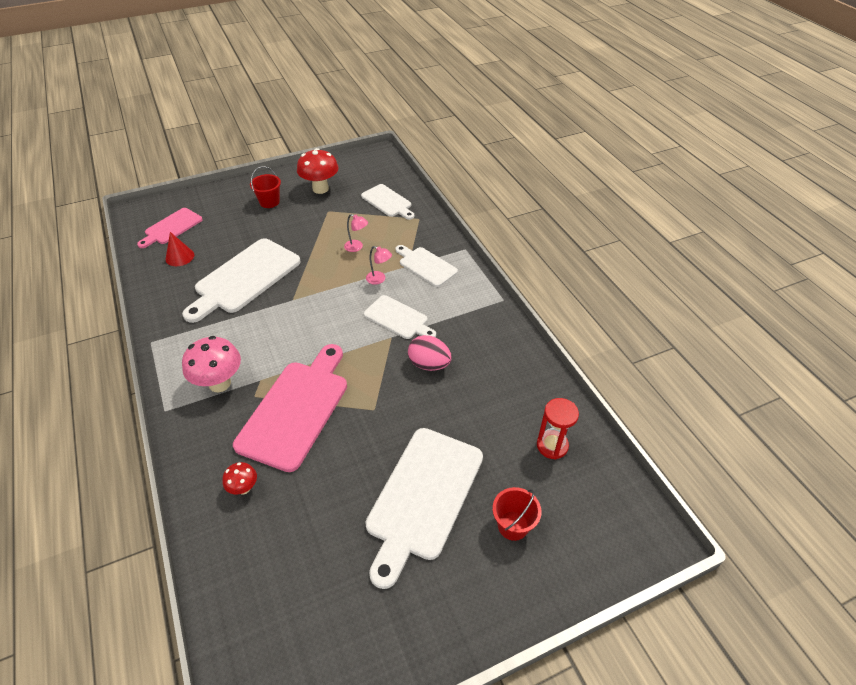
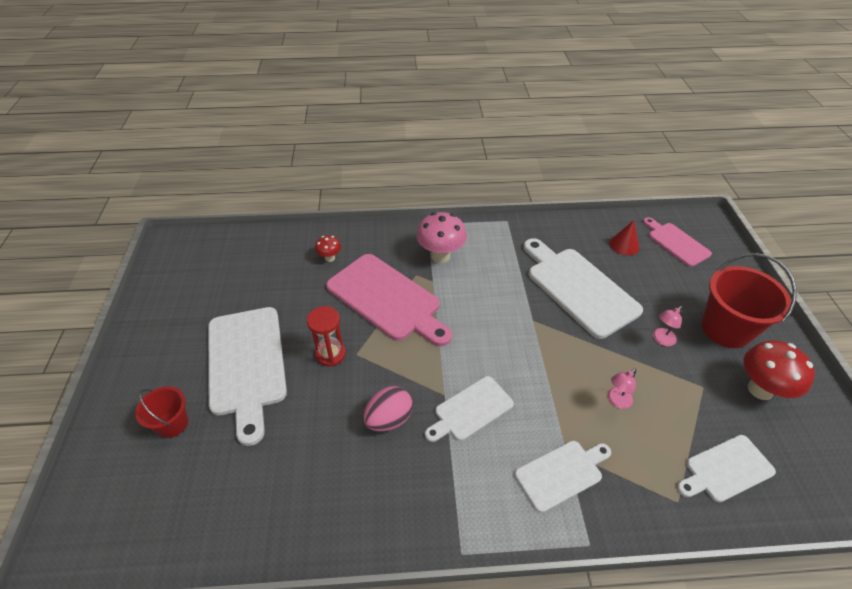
camera: 110 degrees right, 0 degrees up
(269, 202) = (725, 329): red bucket -> red bucket, size x1.82
(379, 279) = (546, 409): pink lamp -> pink lamp (661, 340)
(422, 497) = (246, 364): white cutting board -> white cutting board turned 150 degrees counterclockwise
(552, 445) = (220, 501): red hourglass -> red hourglass (330, 354)

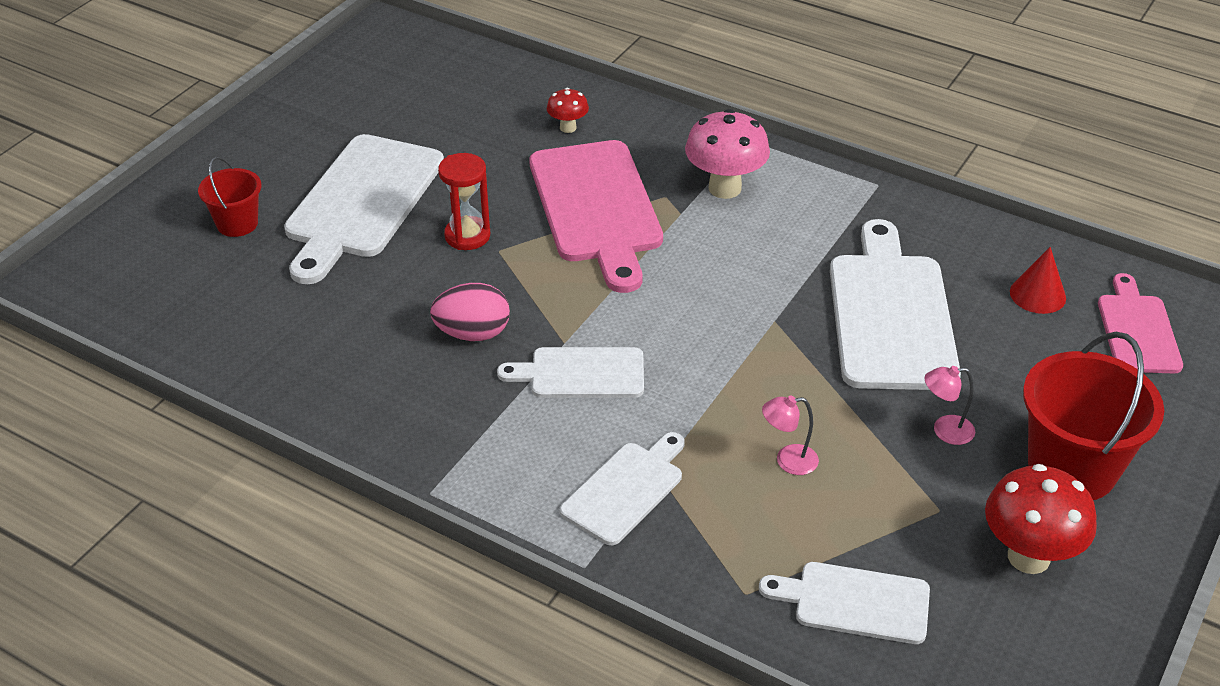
camera: 35 degrees right, 5 degrees down
(561, 473) = (626, 490): white cutting board -> white cutting board turned 60 degrees counterclockwise

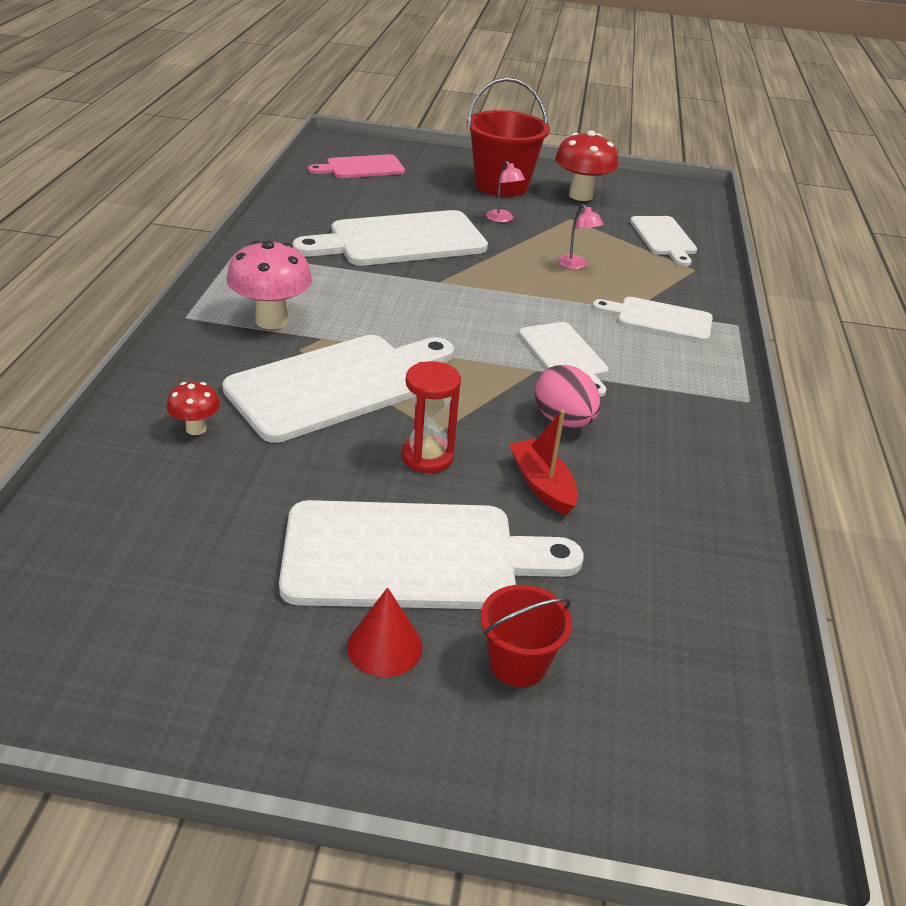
camera: 115 degrees left, 5 degrees down
(394, 290) = (542, 485): none -> red boat
(596, 208) = (337, 385): pink cutting board -> white cutting board
(1037, 295) = (344, 195): red cone -> red cone (385, 646)

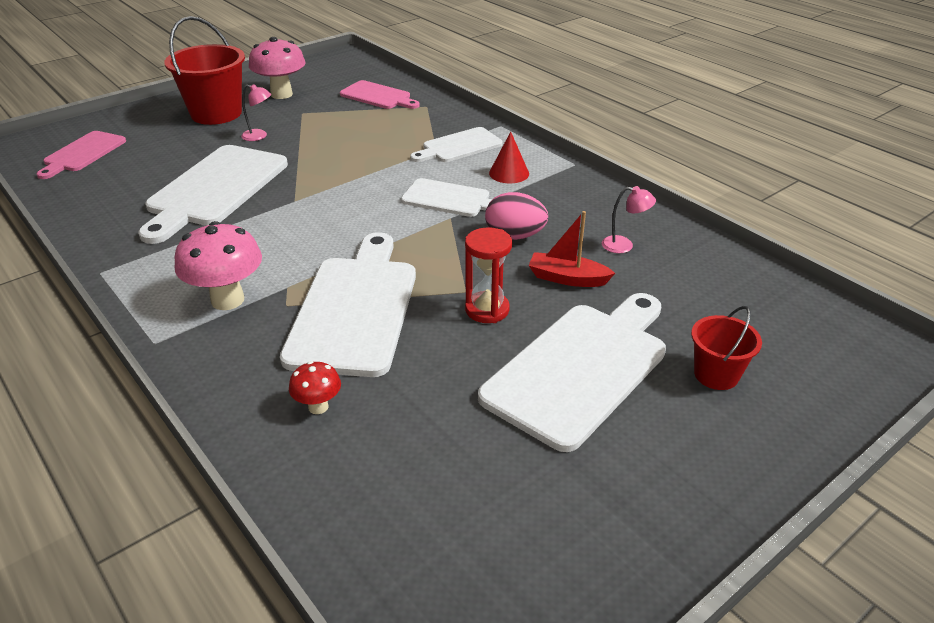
camera: 45 degrees left, 0 degrees up
(385, 646) = (655, 425): red cone -> red cone (509, 173)
(576, 265) = (358, 141): pink lamp -> pink lamp (624, 245)
(580, 195) = (281, 94): red mushroom -> pink mushroom
(664, 238) = (378, 96): white cutting board -> pink cutting board

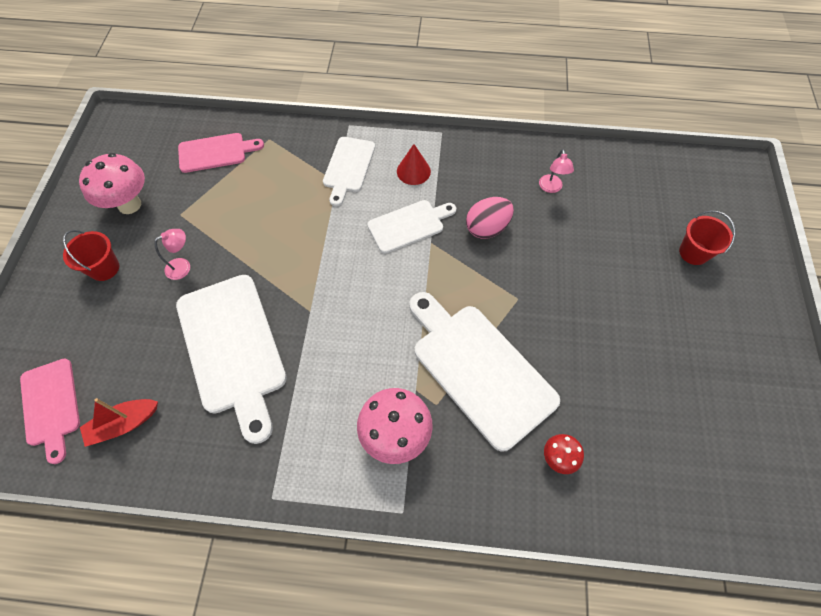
camera: 45 degrees left, 25 degrees up
(216, 113) = (104, 268): red bucket -> red bucket, size x0.55
(487, 310) = (546, 303): red hourglass -> none
(567, 278) = (555, 240): red boat -> red boat (124, 424)
(581, 368) = (638, 304): white cutting board -> none
(624, 245) = (551, 188): pink lamp -> pink lamp turned 120 degrees clockwise

